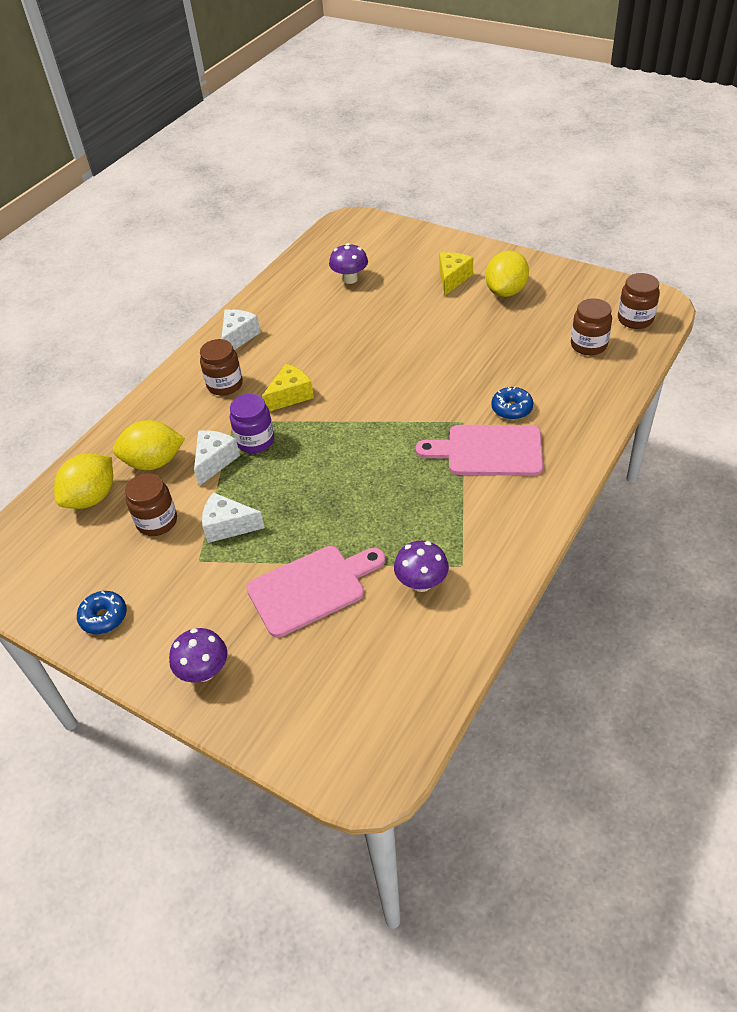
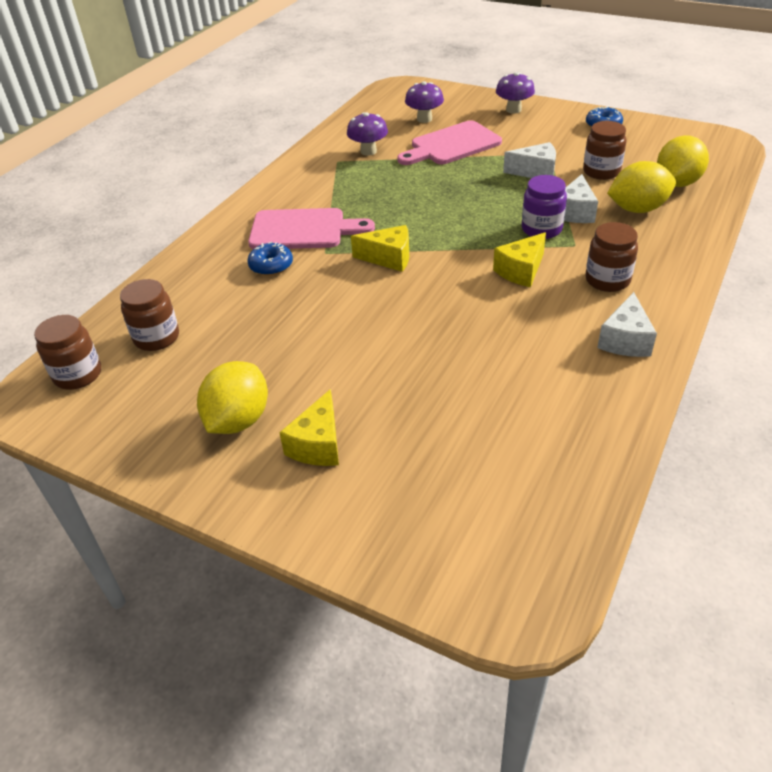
camera: 175 degrees right, 5 degrees down
(350, 279) = (489, 444): purple mushroom -> purple mushroom (424, 119)
(403, 413) = (389, 258): none -> yellow cheese

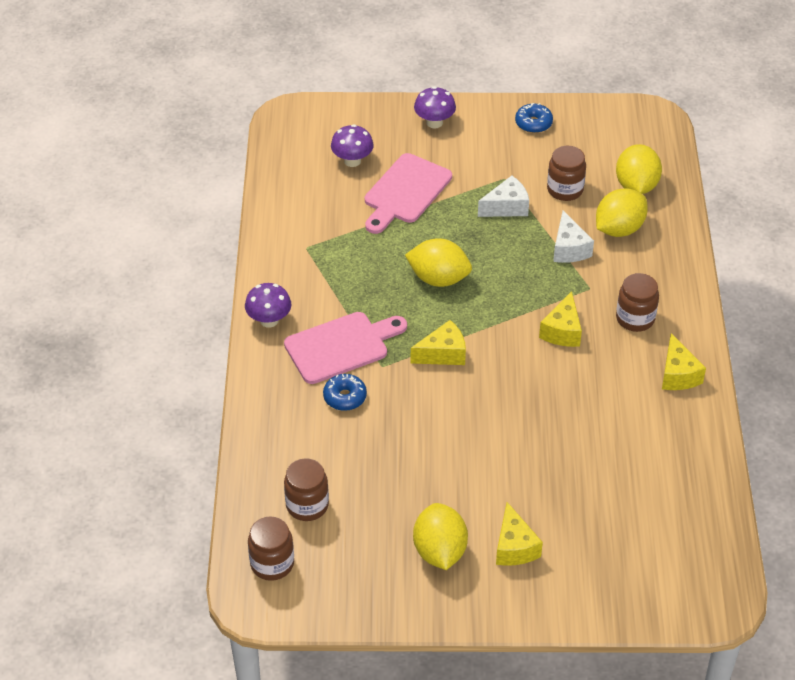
camera: 30 degrees left, 5 degrees up
(368, 151) = (328, 225): purple mushroom -> purple mushroom (269, 320)
(431, 205) = (438, 278): none -> yellow lemon
(541, 229) = (552, 278): purple jar -> none
(625, 340) = (678, 374): white cheese -> yellow cheese

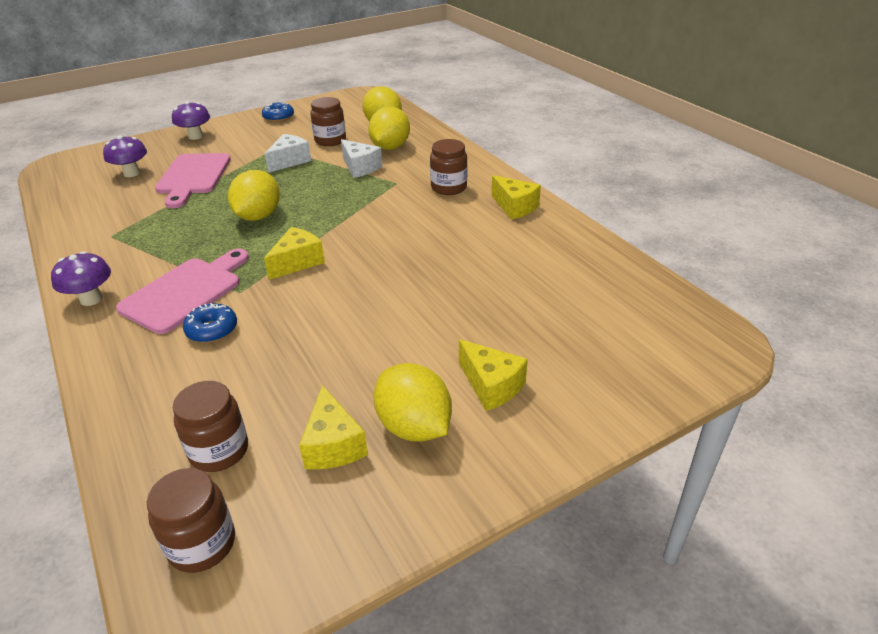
camera: 30 degrees left, 10 degrees down
(438, 278) = (258, 216): yellow lemon -> yellow lemon turned 60 degrees counterclockwise
(562, 331) = (396, 213): yellow cheese -> yellow cheese (333, 445)

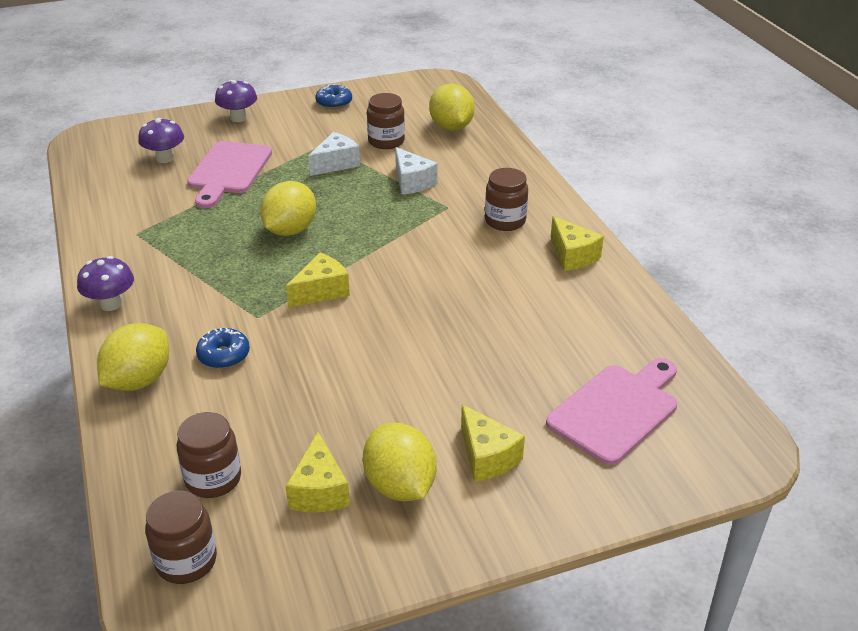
camera: 10 degrees right, 0 degrees up
(185, 292) = (203, 309): pink cutting board -> pink cutting board (616, 410)
(390, 147) = (452, 159): yellow lemon -> yellow lemon (139, 380)

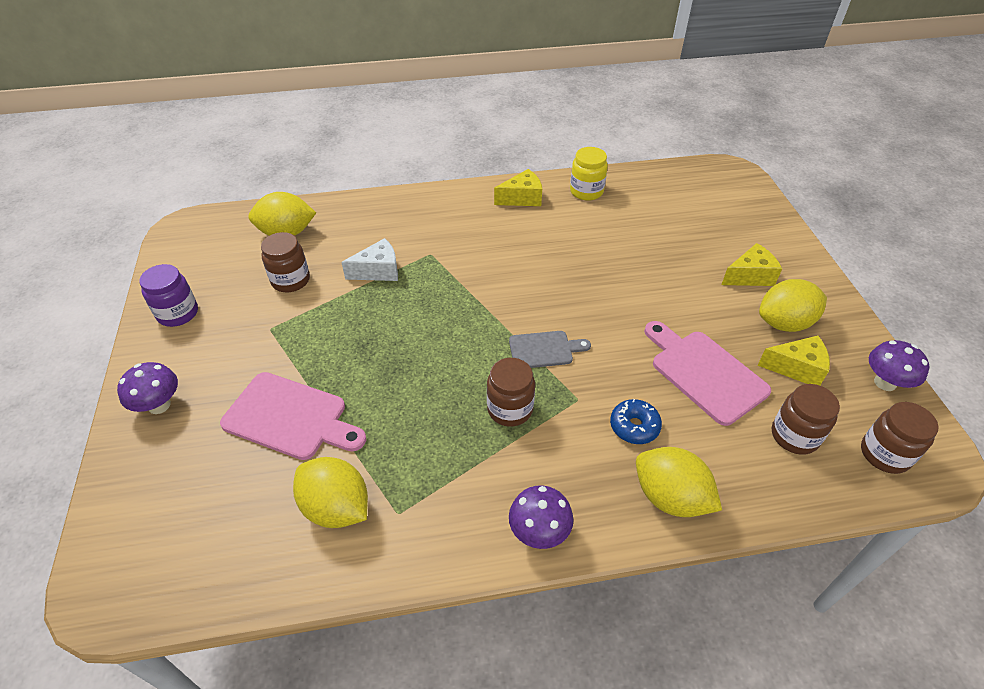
camera: 80 degrees left, 10 degrees up
(165, 158) = (225, 486): purple mushroom -> purple mushroom (885, 382)
(290, 230) = (435, 367): yellow lemon -> yellow lemon (336, 507)
(321, 291) = (544, 349): yellow cheese -> grey cutting board
(334, 103) = (178, 313): blue donut -> purple jar
(336, 163) = (317, 322): white cheese -> none
(505, 221) = (463, 224): brown jar -> brown jar (510, 409)
(612, 304) = (586, 191): none -> yellow jar
(616, 410) = (699, 212): pink cutting board -> pink cutting board (704, 373)

